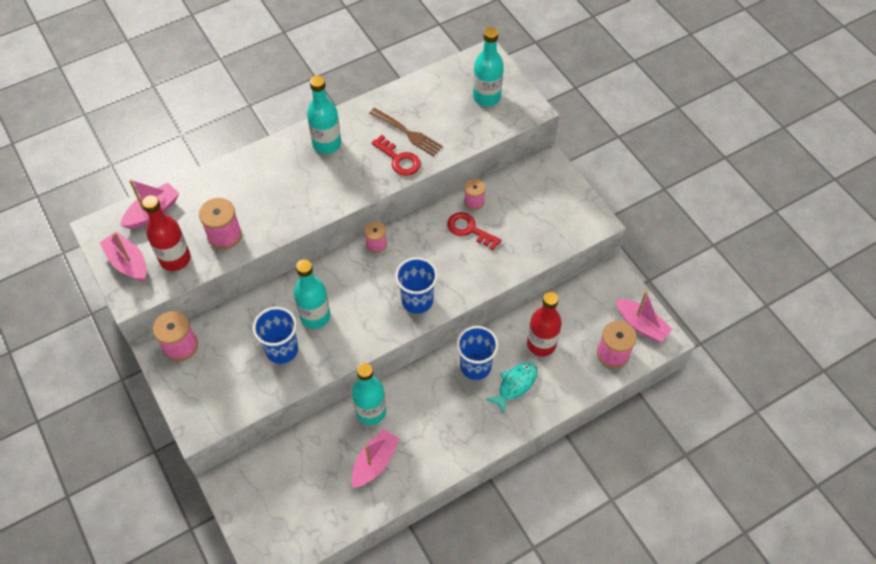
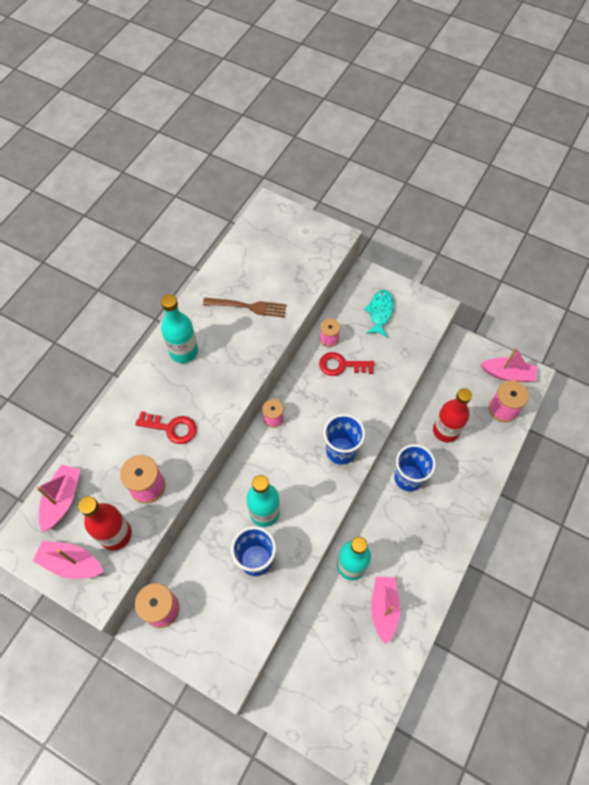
camera: 30 degrees left, 5 degrees up
(399, 159) = (257, 334): red key -> red key (171, 428)
(486, 97) = (293, 243): turquoise bottle -> none
(515, 385) = (448, 476): turquoise fish -> turquoise fish (380, 312)

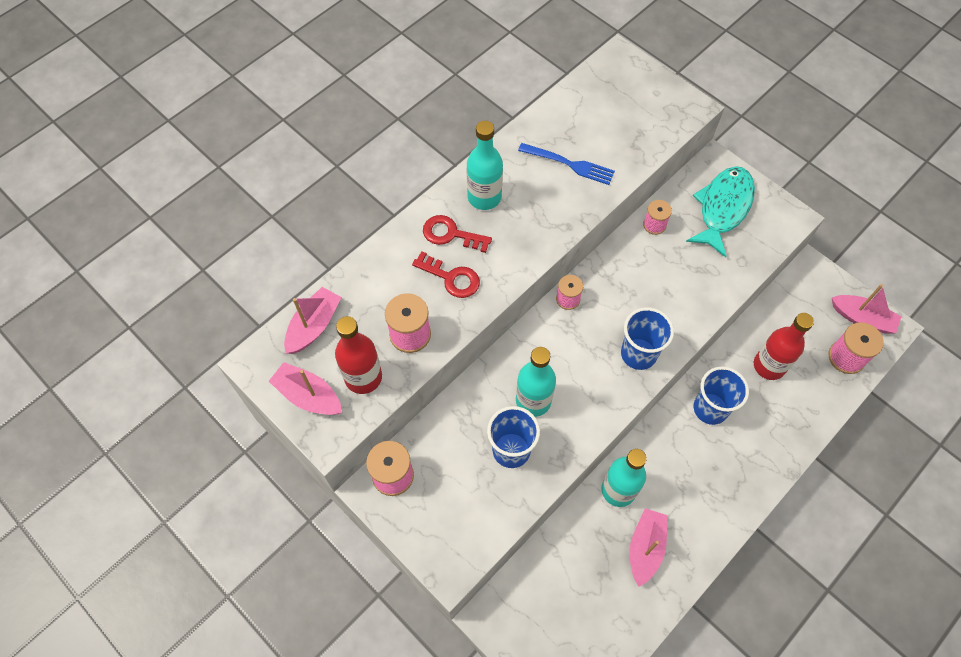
camera: 15 degrees right, 0 degrees up
(248, 307) = (569, 164): brown fork -> blue fork
(341, 365) = (662, 258): red key -> red key (451, 234)
(380, 312) = (723, 208): turquoise fish -> turquoise fish, size x1.62

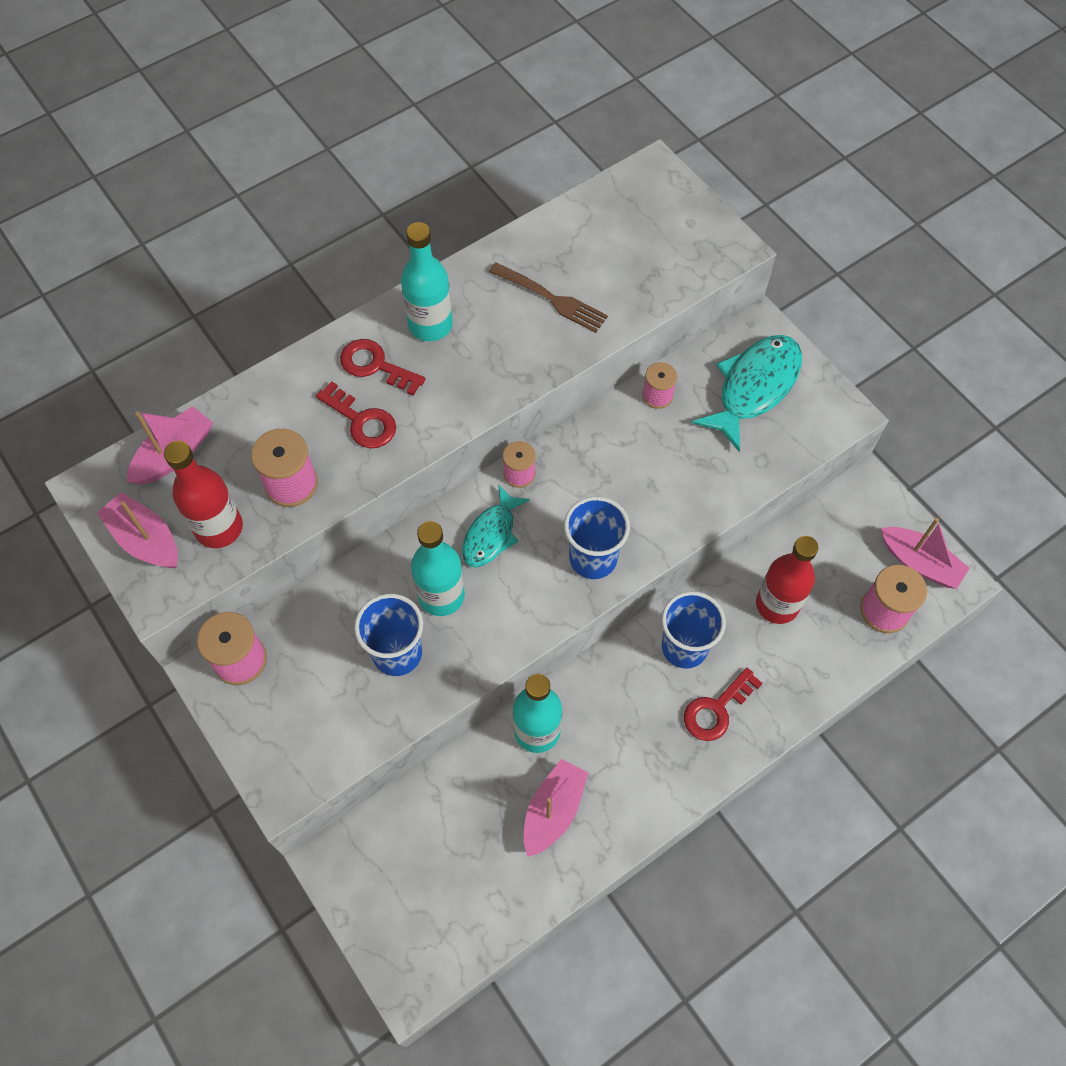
camera: 10 degrees right, 0 degrees up
(559, 348) = (491, 534): none -> turquoise fish
(569, 164) = (551, 299): blue fork -> brown fork
(745, 451) = (717, 709): none -> red key

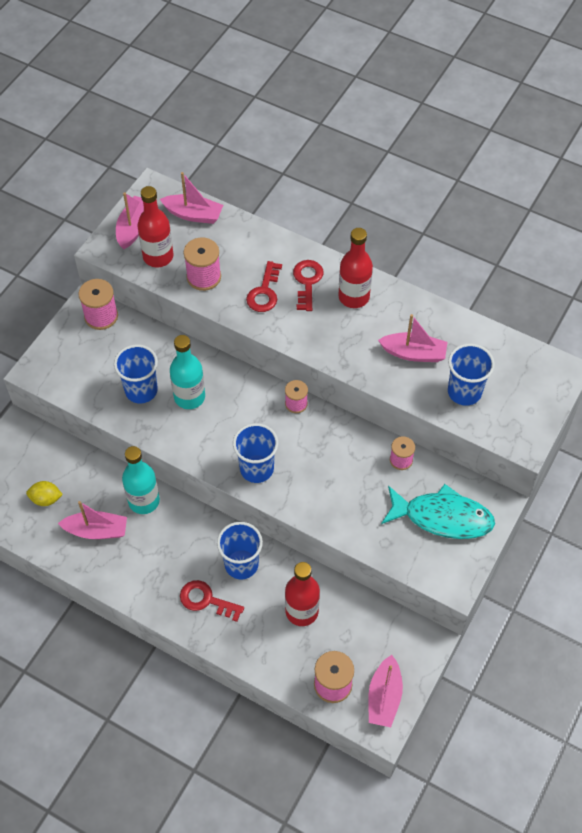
camera: 65 degrees right, 5 degrees down
(430, 325) = (354, 297): turquoise bottle -> red bottle
(470, 863) = (46, 499): none -> yellow lemon
(491, 534) = (244, 406): turquoise fish -> none
(551, 299) = (414, 353): brown fork -> pink boat
(634, 273) = (464, 392): none -> blue cup

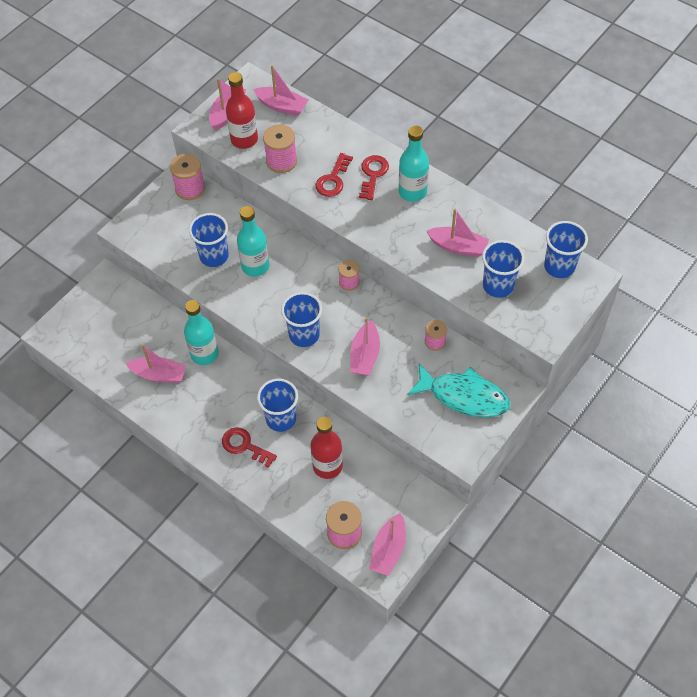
camera: 10 degrees right, 0 degrees up
(46, 499) = (120, 342): yellow lemon -> none
(327, 484) = (365, 355): none -> pink boat
(354, 297) = (412, 192): red bottle -> turquoise bottle
(526, 363) = (559, 266): none -> blue cup

